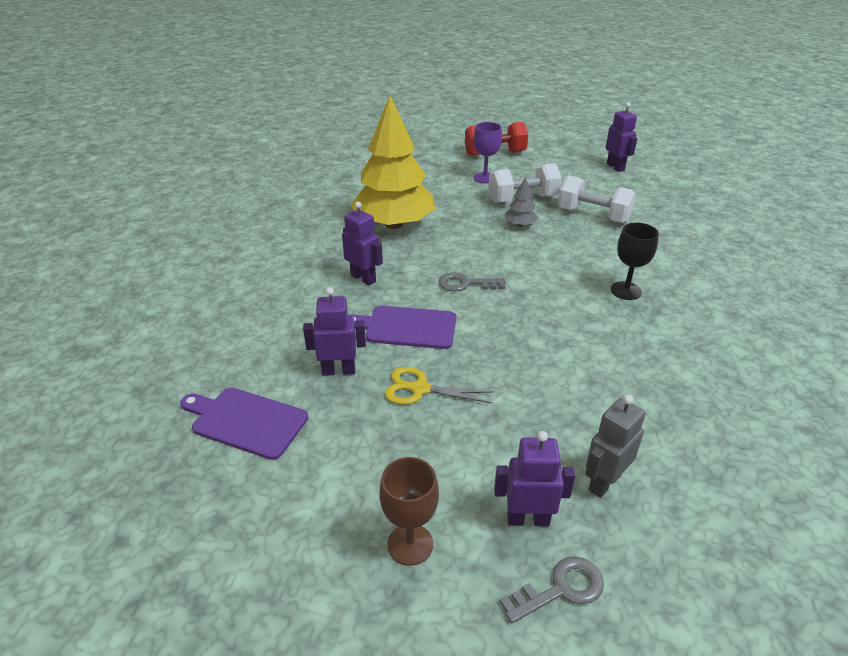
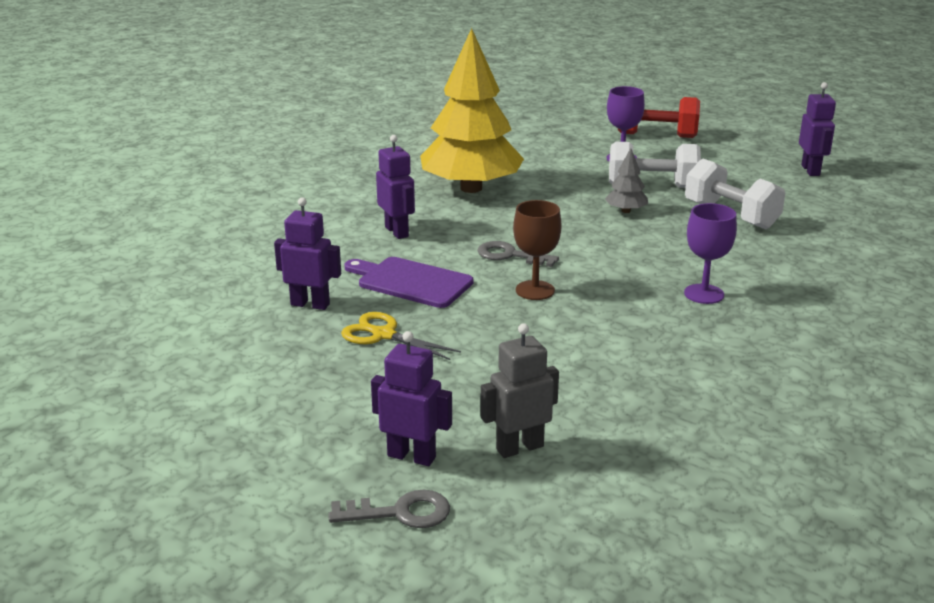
camera: 20 degrees right, 10 degrees down
(246, 421) = (190, 326): purple cutting board -> none
(410, 544) = (279, 447): brown goblet -> brown goblet (535, 290)
(626, 291) = (704, 294): black goblet -> purple goblet

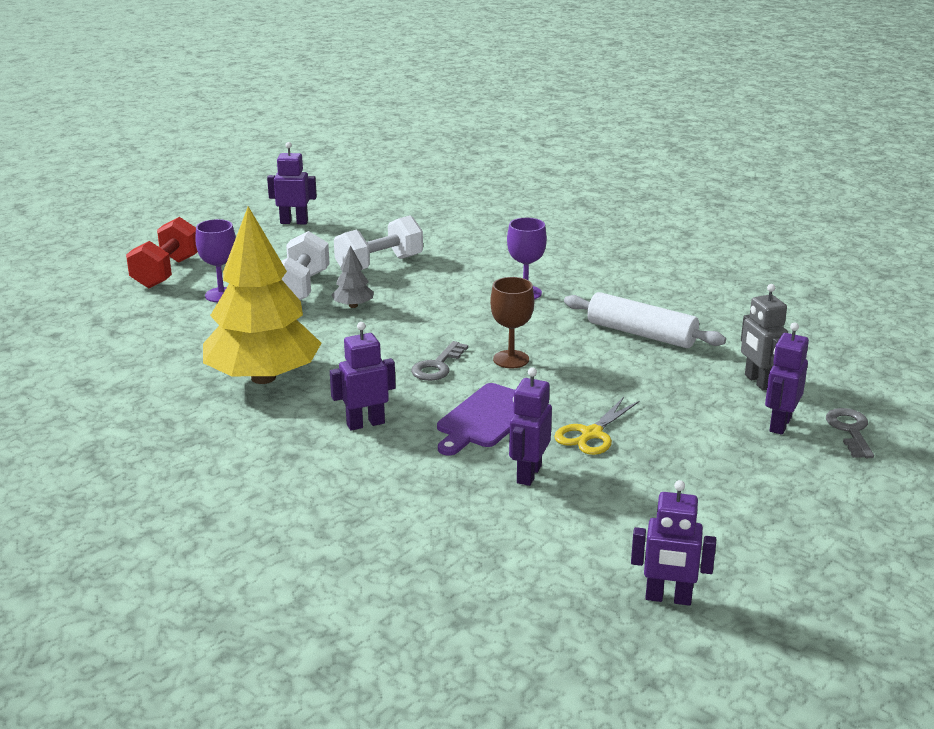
camera: 85 degrees left, 0 degrees up
(102, 370) = (668, 598): none -> purple robot
(625, 367) = (641, 334): none -> white rolling pin

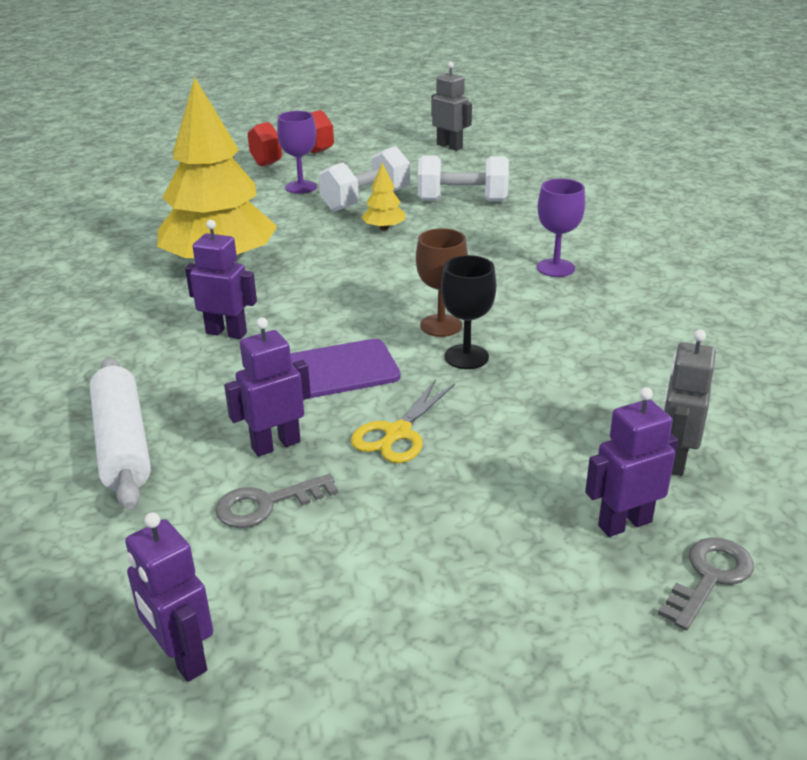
camera: 40 degrees right, 5 degrees up
(294, 222) = (449, 146): purple robot -> grey robot
(353, 306) = (384, 228): grey tree -> yellow tree
(437, 366) = (366, 306): grey key -> grey key (266, 504)
(559, 372) = (466, 357): none -> black goblet
(591, 434) = (398, 433): yellow scissors -> yellow scissors turned 45 degrees counterclockwise
(641, 334) = (614, 351): white rolling pin -> white rolling pin (122, 444)

